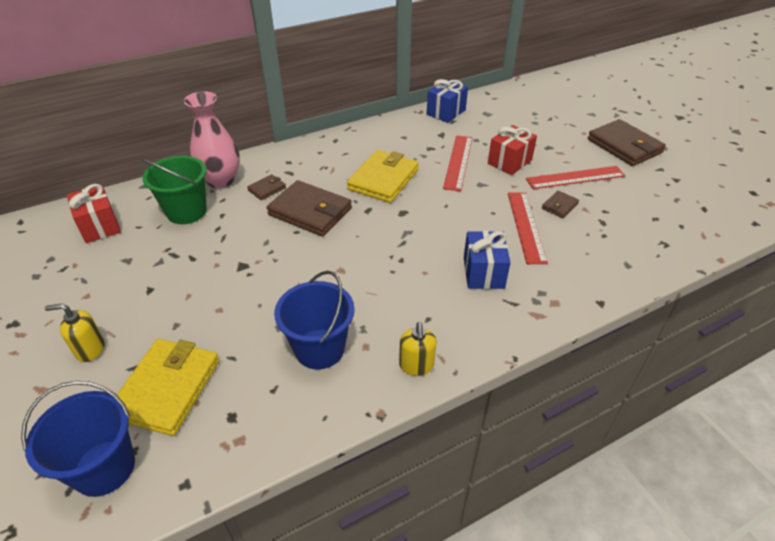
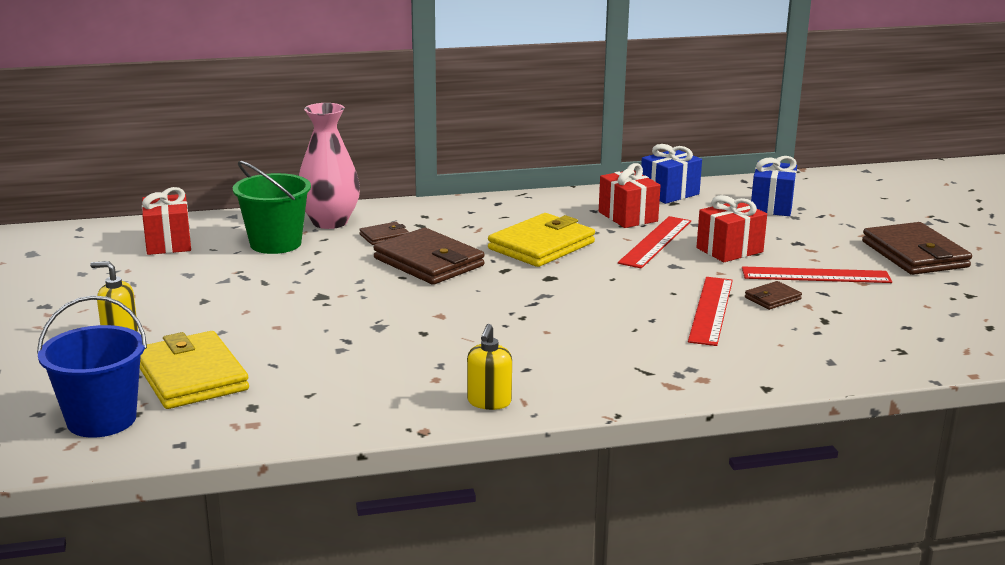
camera: 15 degrees right, 20 degrees down
(167, 389) = (191, 376): yellow wallet -> yellow wallet turned 60 degrees counterclockwise
(319, 349) = (379, 373): blue bucket -> none
(429, 140) = (628, 216): none -> red gift
(483, 272) = (624, 342): blue gift -> blue gift (771, 206)

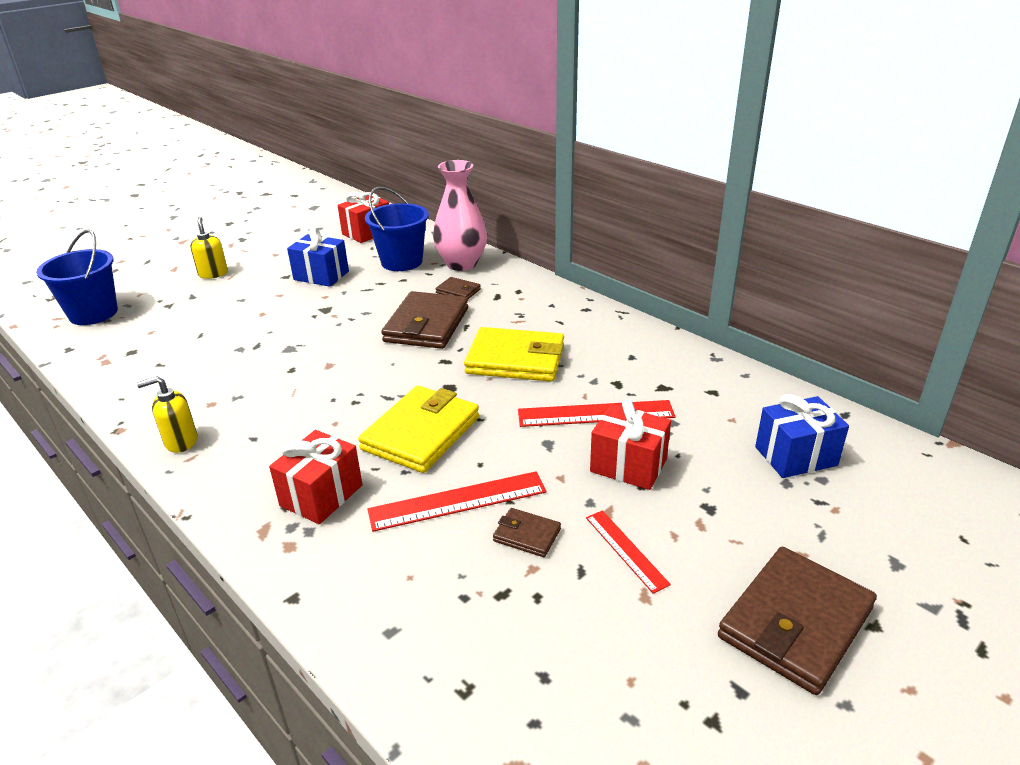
camera: 60 degrees right, 10 degrees up
(191, 376) = (167, 316): yellow wallet -> yellow wallet (421, 433)
(275, 243) = (402, 262): green bucket -> blue bucket
(628, 216) = (639, 378): red gift -> red gift (321, 495)
(669, 193) = (734, 381): blue gift -> blue gift (321, 275)
(815, 275) = (626, 550): red ruler -> red ruler, size x0.61

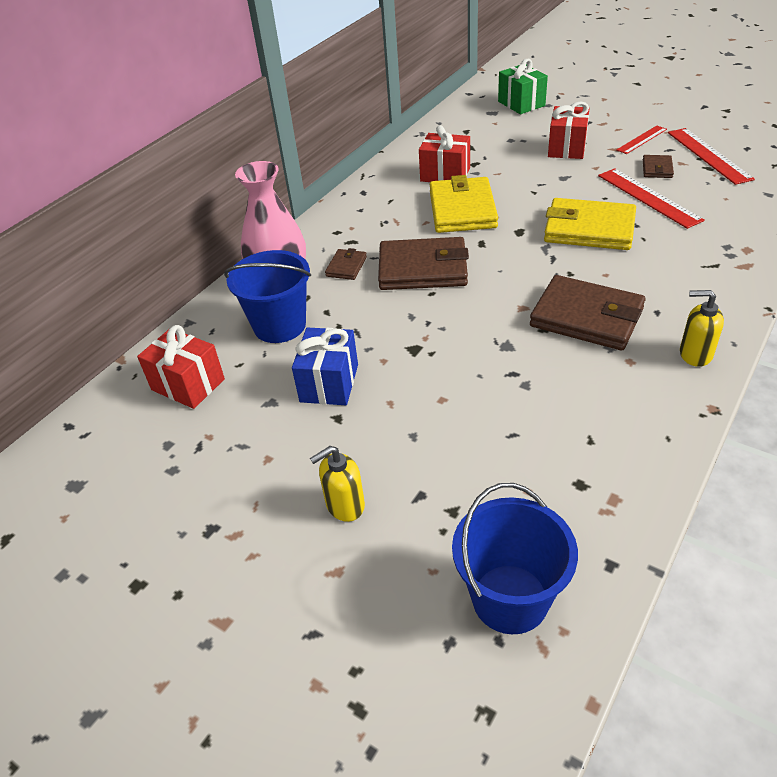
camera: 100 degrees left, 10 degrees up
(181, 441) = (695, 354): yellow soap dispenser -> yellow soap dispenser turned 135 degrees clockwise
(321, 495) = (691, 252): red gift -> red gift (445, 174)
(595, 413) = (517, 166): red ruler -> red ruler (708, 155)
(795, 456) = (521, 104): blue gift -> green gift
(795, 622) = (652, 98): brown wallet -> brown wallet (586, 317)

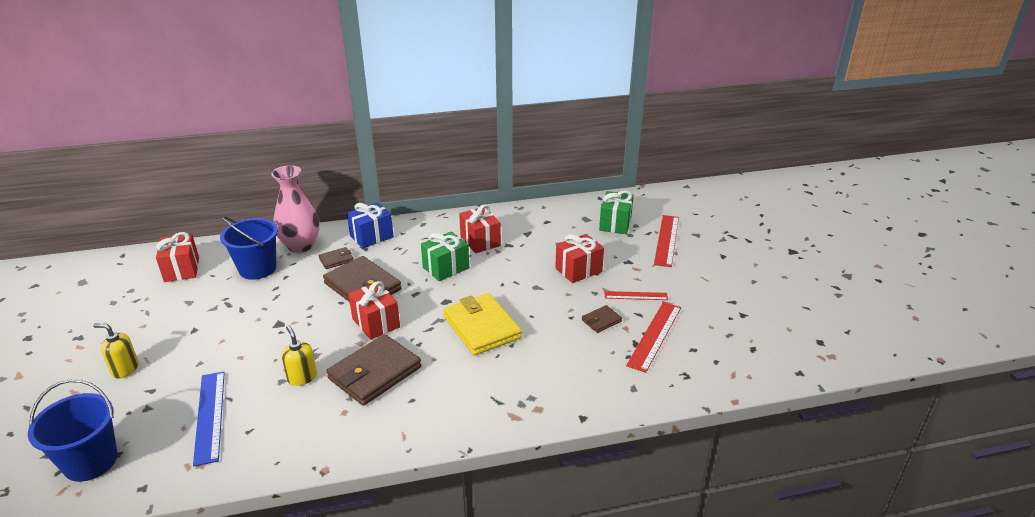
camera: 40 degrees right, 10 degrees down
(329, 383) = (221, 311): blue gift -> blue gift (371, 236)
(462, 209) = (446, 268): yellow wallet -> green gift
(500, 285) = (376, 323): none -> red gift
(529, 461) = (209, 416): none -> blue ruler
(586, 317) = (375, 373): brown wallet -> brown wallet turned 60 degrees clockwise
(648, 197) = (555, 334): red ruler -> red ruler (666, 240)
(695, 354) = (378, 437): yellow soap dispenser -> yellow soap dispenser (302, 377)

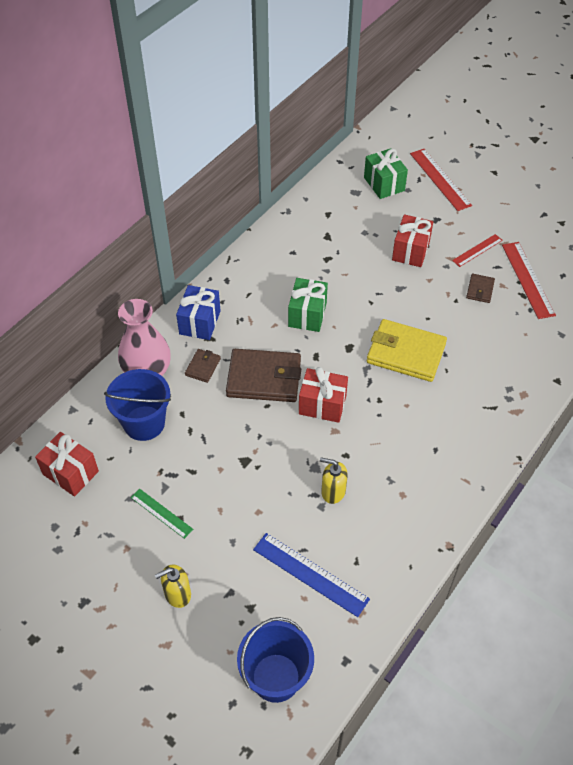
camera: 40 degrees left, 20 degrees up
(189, 320) = (161, 513): none -> green ruler
(375, 373) = (381, 448): brown wallet -> none
(480, 241) = (300, 269): red gift -> none

